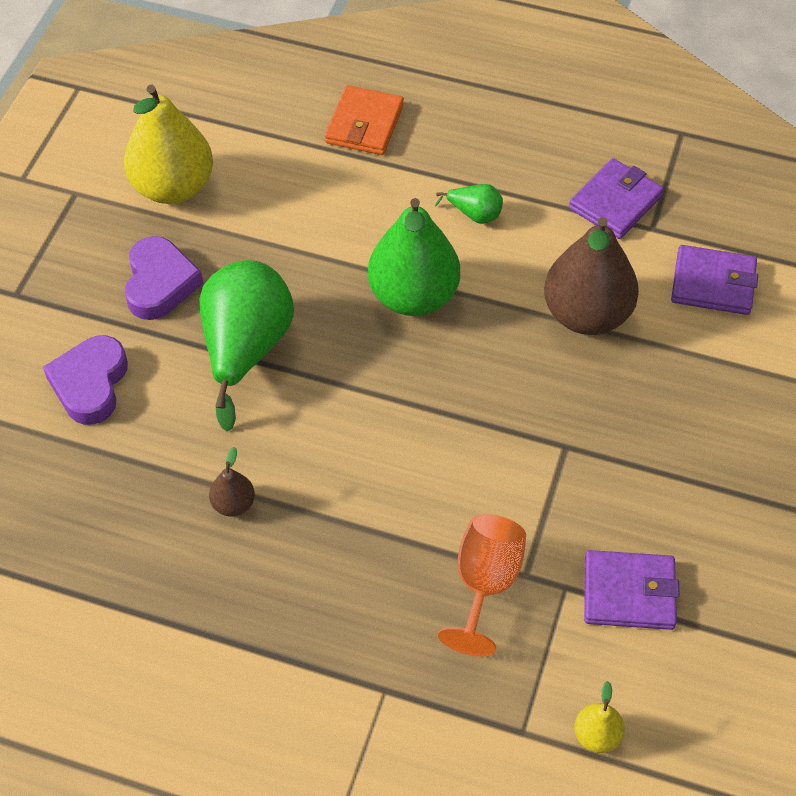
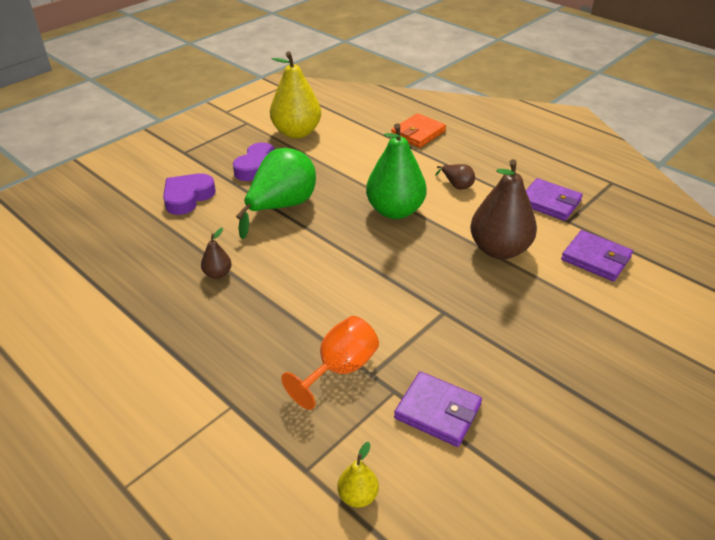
camera: 25 degrees right, 15 degrees down
(474, 214) = (456, 185): green pear -> brown pear
(615, 202) = (549, 202): purple wallet -> purple wallet turned 60 degrees clockwise

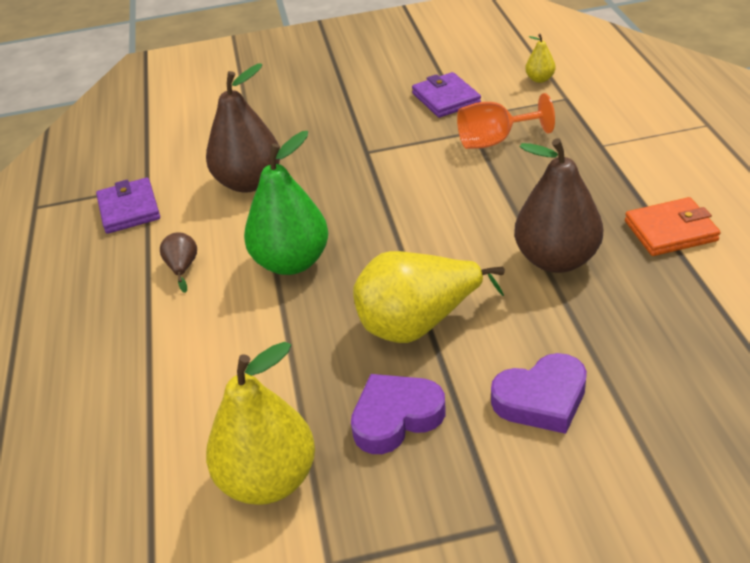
camera: 140 degrees left, 0 degrees up
(218, 274) = (556, 259): brown pear -> brown pear, size x2.22
(281, 207) = (419, 324): green pear -> yellow pear
(418, 133) = (103, 380): orange wallet -> orange wallet (670, 231)
(596, 258) = (184, 147): purple wallet -> none

